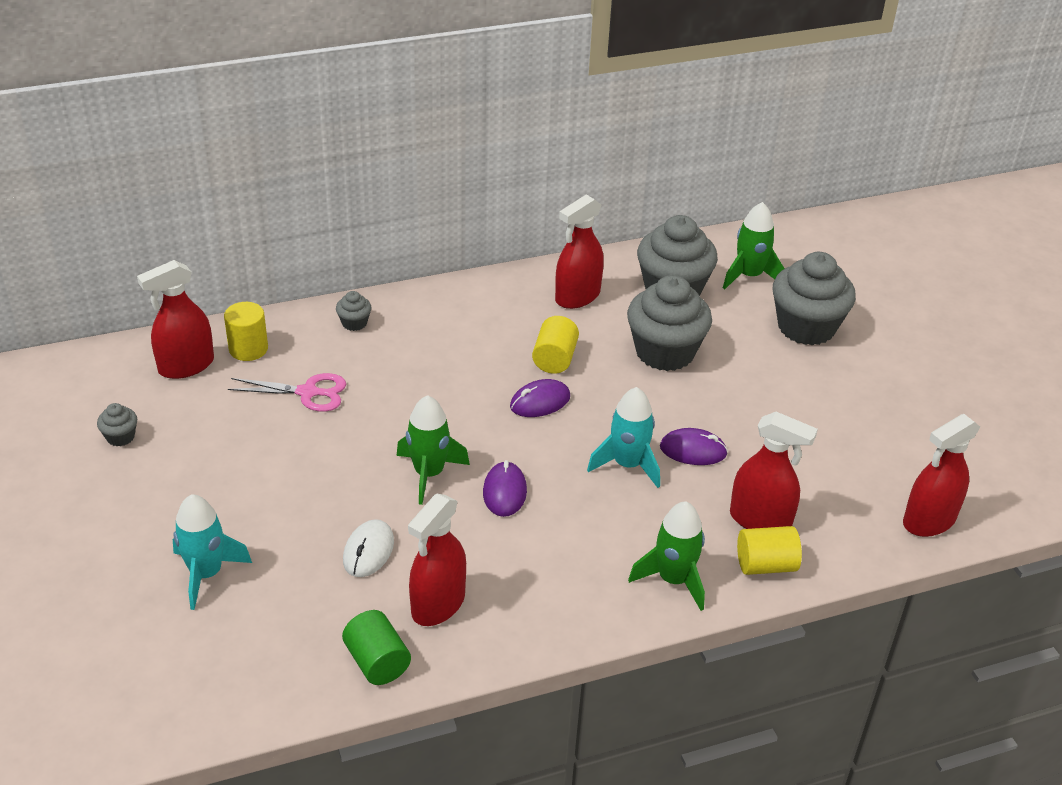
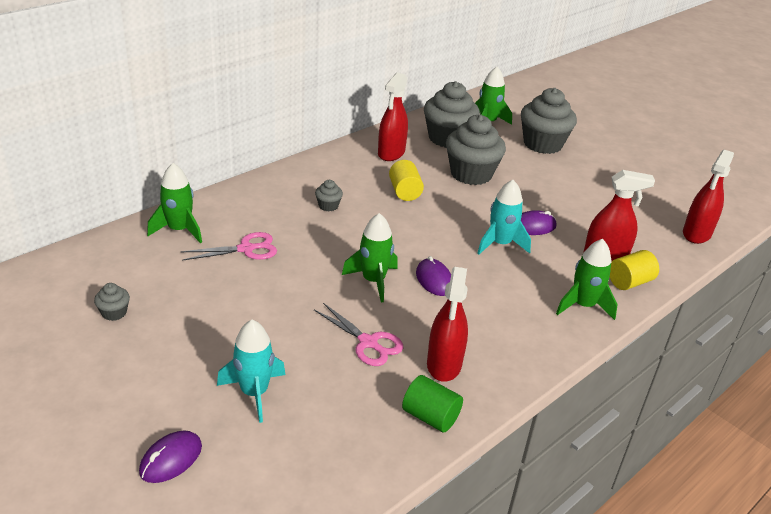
camera: 25 degrees left, 5 degrees down
(186, 366) = (136, 251): red spray bottle -> none
(248, 349) = (179, 230): yellow cylinder -> green rocket
(354, 323) = (249, 197): grey cupcake -> grey cupcake (328, 206)
(368, 551) = (368, 343): white mouse -> pink scissors
(540, 402) = (415, 219): purple mouse -> purple mouse (171, 459)

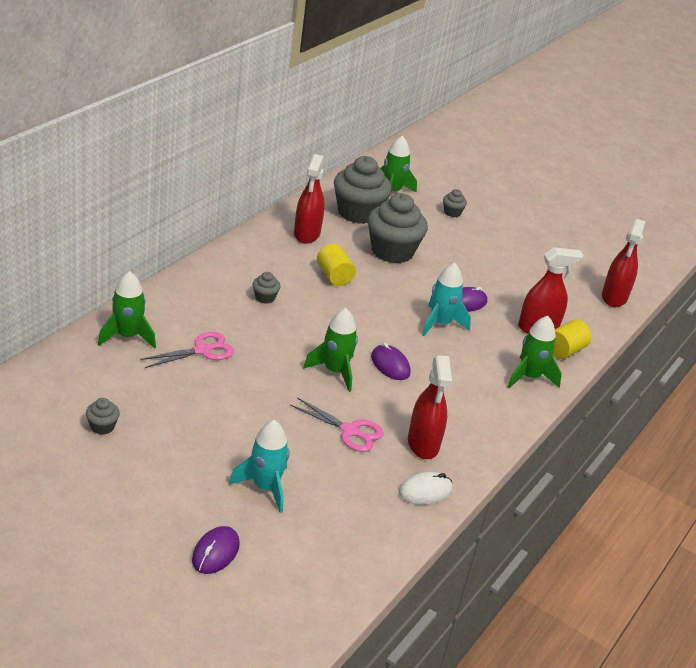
camera: 15 degrees left, 0 degrees up
(430, 417) = (425, 491): green cylinder -> white mouse
(542, 144) = (452, 212): grey cupcake -> grey cupcake, size x0.43

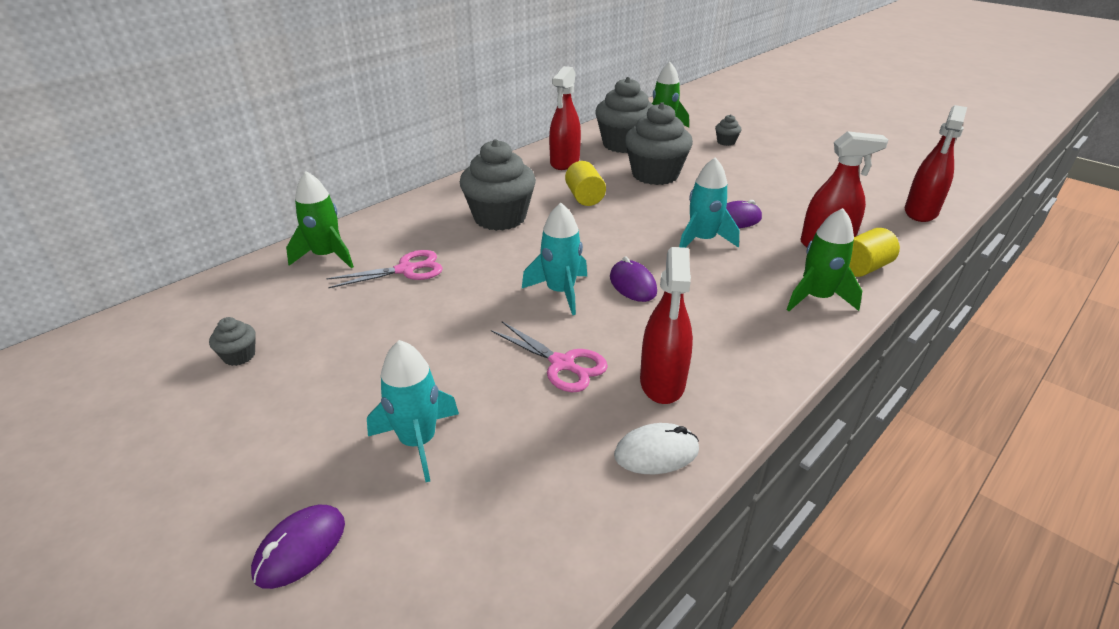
camera: 15 degrees right, 0 degrees up
(265, 297) = (500, 218): grey cupcake -> grey cupcake, size x2.33
(335, 371) = (560, 292): green rocket -> turquoise rocket

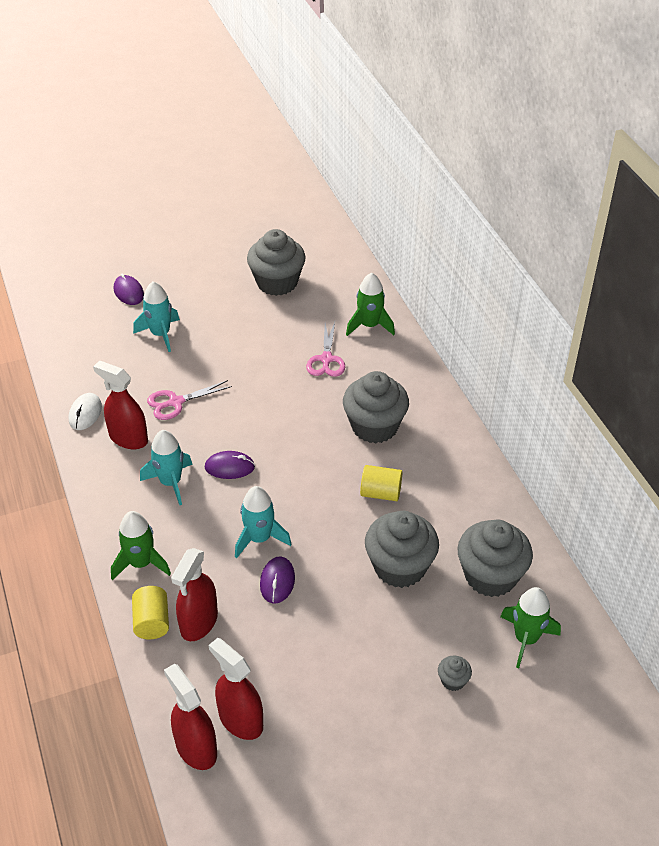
camera: 115 degrees right, 10 degrees up
(239, 356) = (277, 282): grey cupcake -> grey cupcake, size x2.33
(560, 292) = (247, 426): turquoise rocket -> turquoise rocket (170, 482)
(564, 162) = (466, 507): red spray bottle -> red spray bottle (240, 720)

